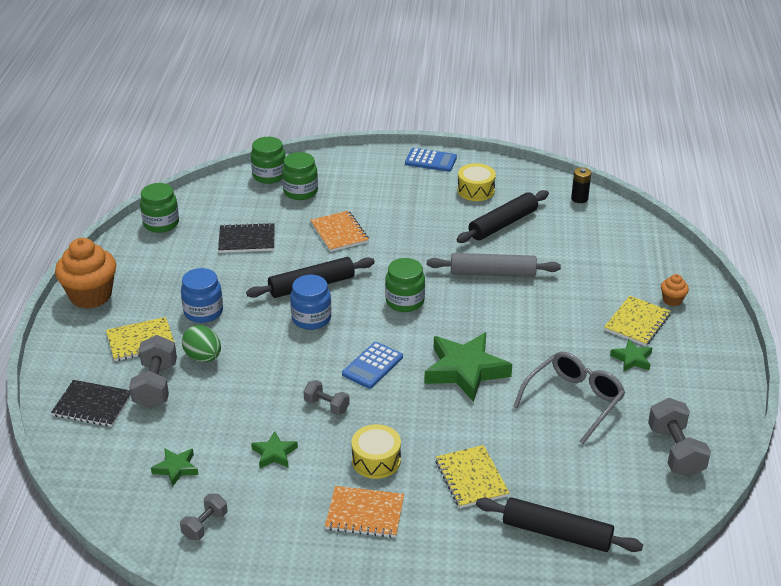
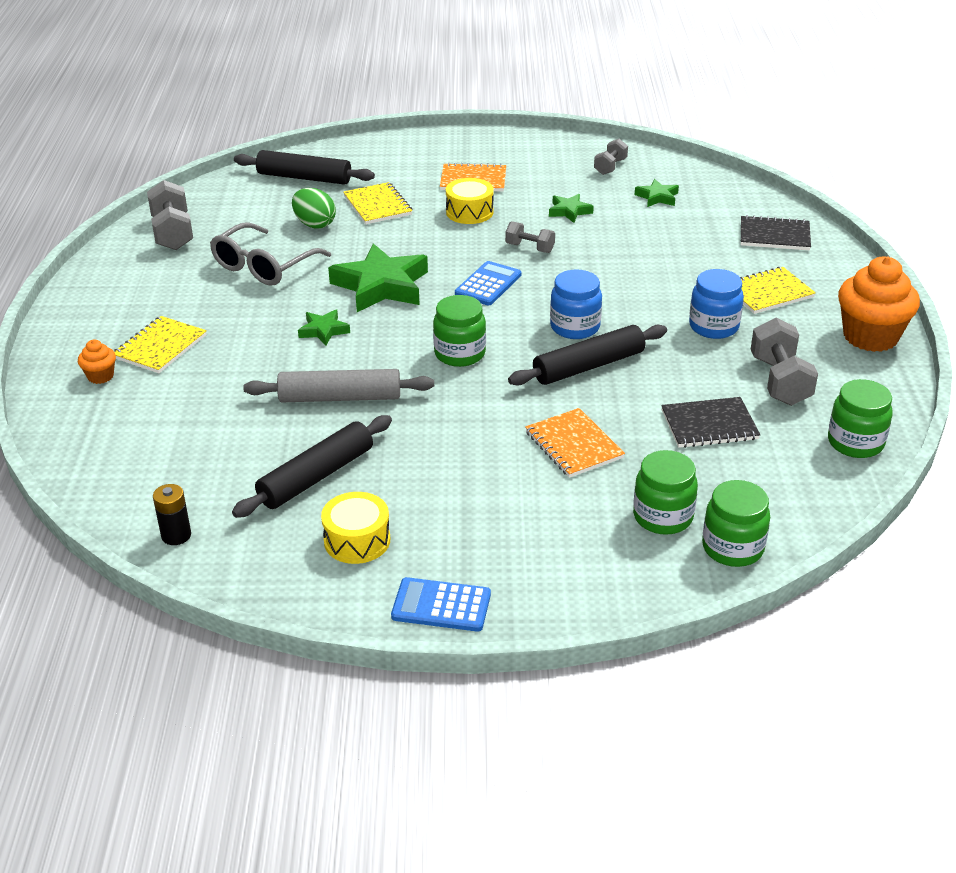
camera: 175 degrees right, 0 degrees up
(156, 386) = (720, 254): grey dumbbell -> grey dumbbell (779, 381)
(203, 357) = (685, 281): green egg -> green egg (314, 224)
(632, 359) = (183, 307): green star -> green star (324, 331)

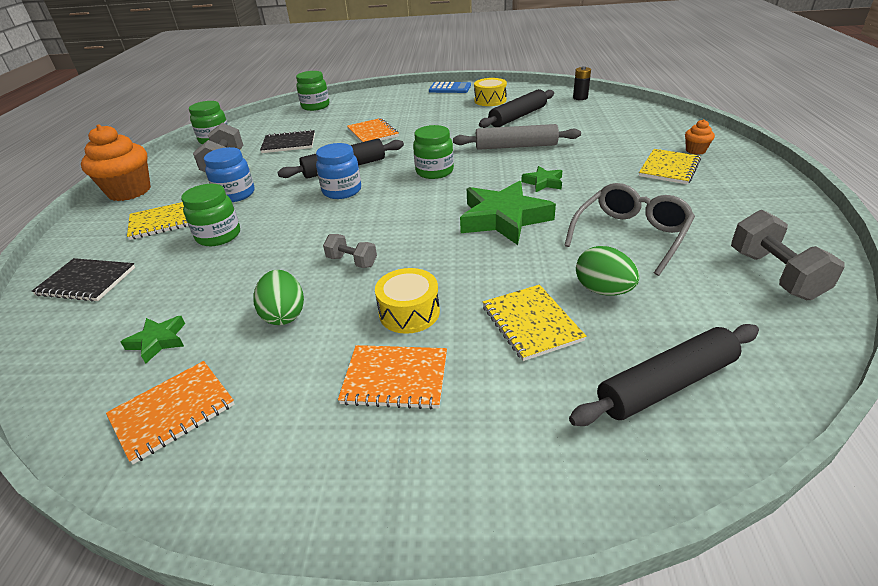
camera: 175 degrees left, 0 degrees up
(304, 178) = (666, 384): black rolling pin -> black rolling pin turned 45 degrees counterclockwise
(488, 284) = (403, 222): blue calculator -> none
(569, 211) = (284, 315): green star -> green egg
(610, 167) = (173, 411): grey dumbbell -> orange notebook
(663, 517) = (340, 113): green jar -> green jar (218, 236)

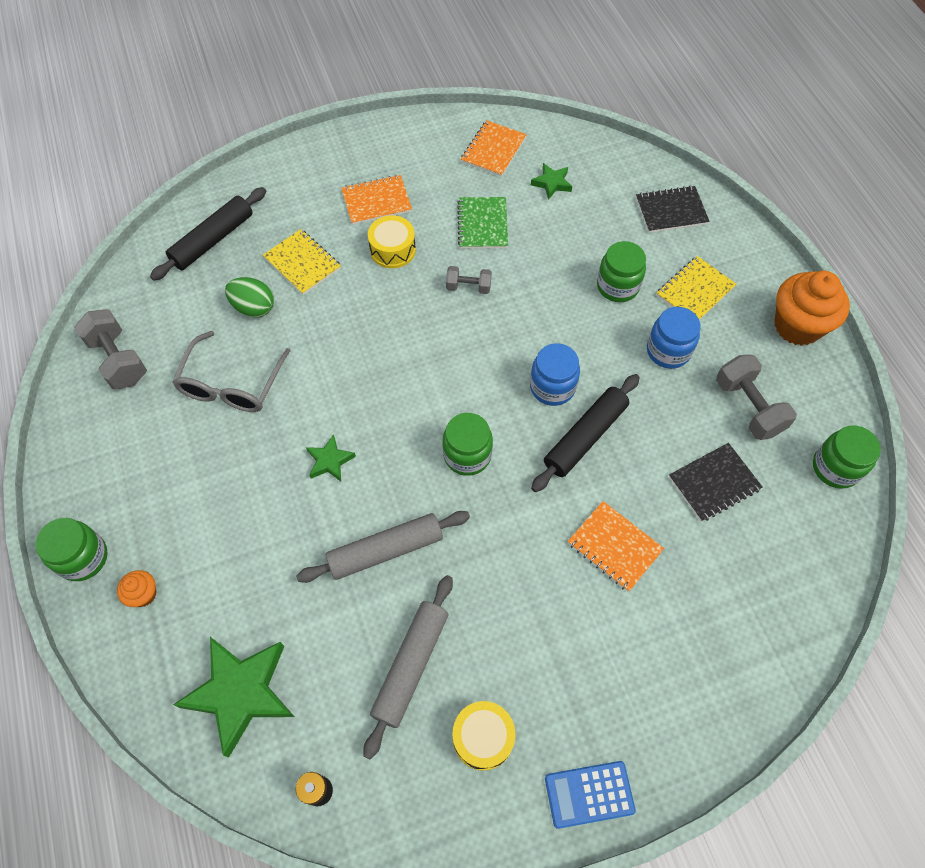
camera: 155 degrees right, 25 degrees up
(284, 315) = (482, 224): green egg -> green notebook
(315, 106) = (791, 634): green jar -> green jar (83, 558)
(503, 218) = (356, 380): green star -> green star (241, 693)
(518, 117) = (410, 666): black rolling pin -> grey rolling pin
(669, 168) = (183, 533): yellow notebook -> none

